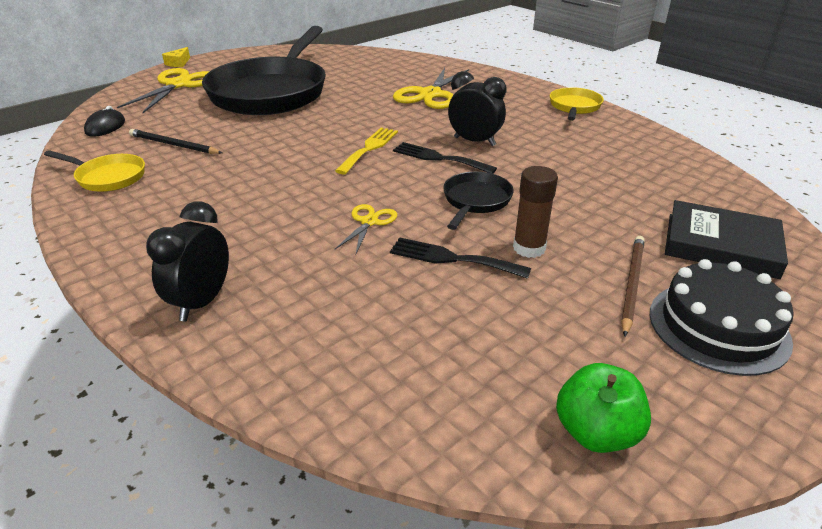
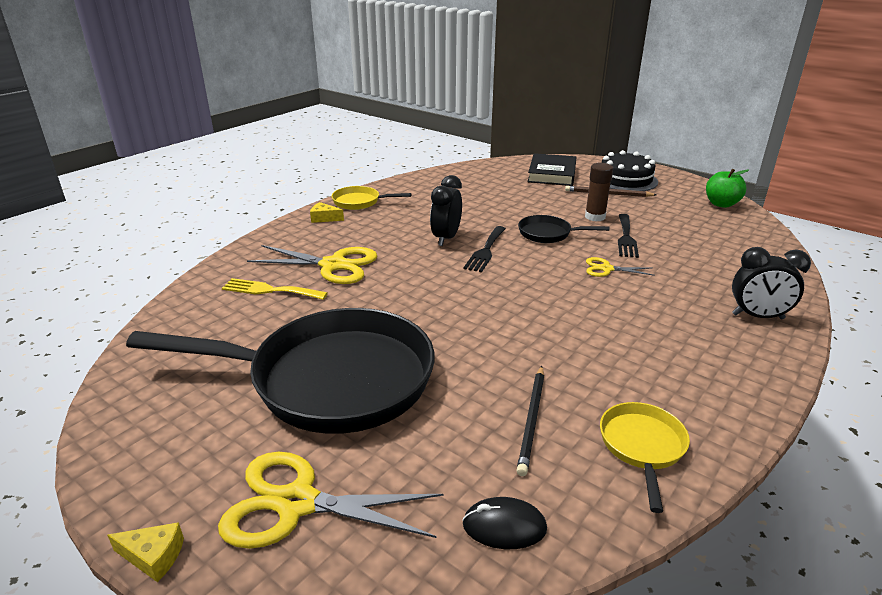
camera: 100 degrees left, 5 degrees down
(369, 148) = (481, 284): yellow fork -> yellow fork (270, 290)
(531, 92) = (324, 218): none -> yellow cheese

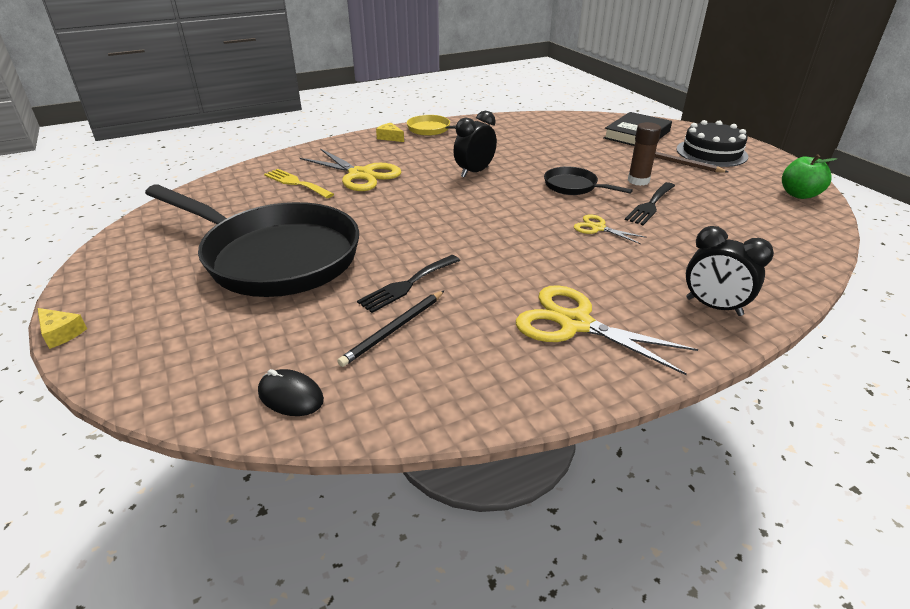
camera: 25 degrees right, 5 degrees up
(297, 503) = (171, 331): yellow scissors -> yellow scissors (575, 323)
(485, 251) = (498, 189): black fork -> black fork (407, 285)
(642, 447) = (465, 378): yellow pan -> none

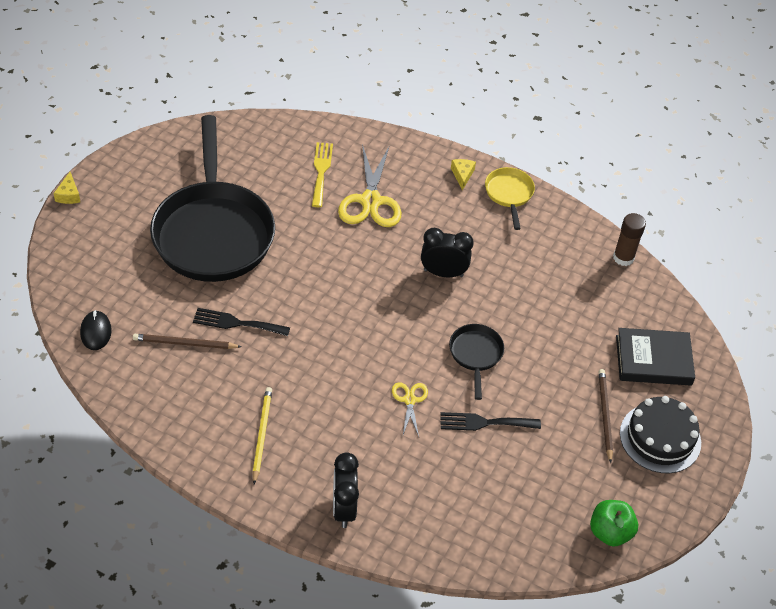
camera: 50 degrees right, 15 degrees up
(394, 329) = (184, 343): black pencil -> brown pencil
(575, 323) = (262, 434): yellow scissors -> yellow pencil
(638, 181) = (531, 398): brown glue stick -> brown glue stick (623, 258)

